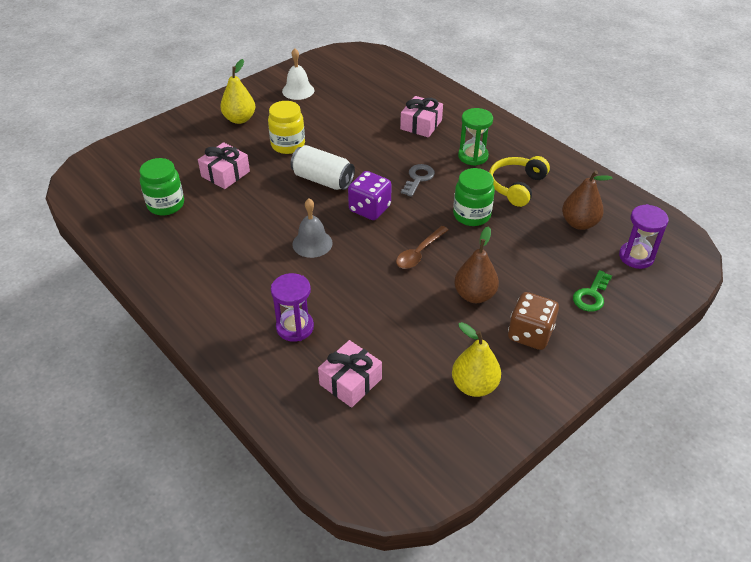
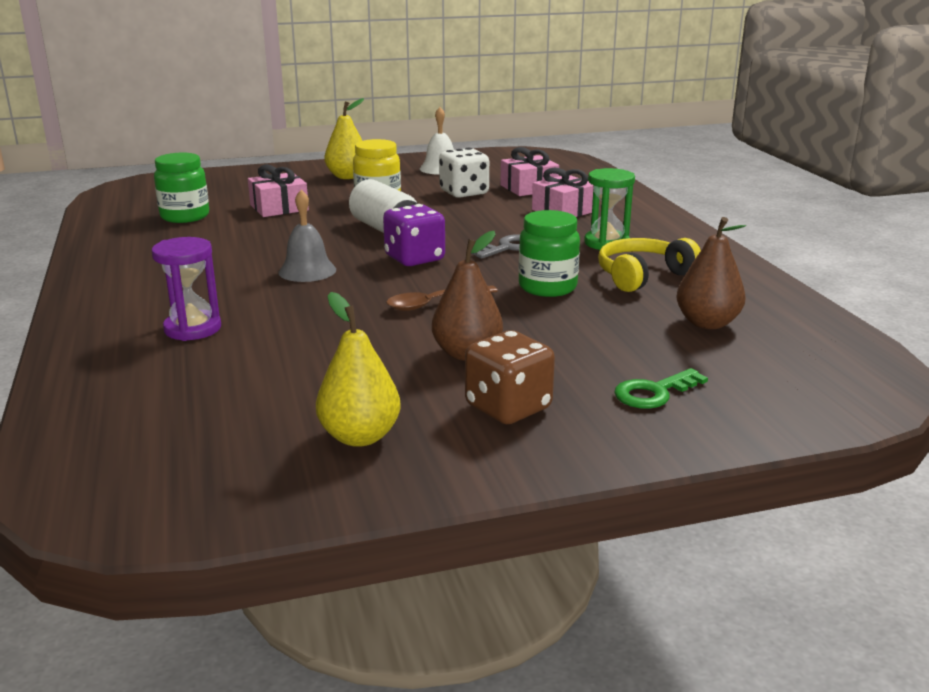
camera: 25 degrees right, 20 degrees down
(340, 119) = (464, 193): none -> white dice
(350, 381) = (195, 389): pink gift -> pink gift (529, 188)
(636, 257) = (773, 372): purple hourglass -> none

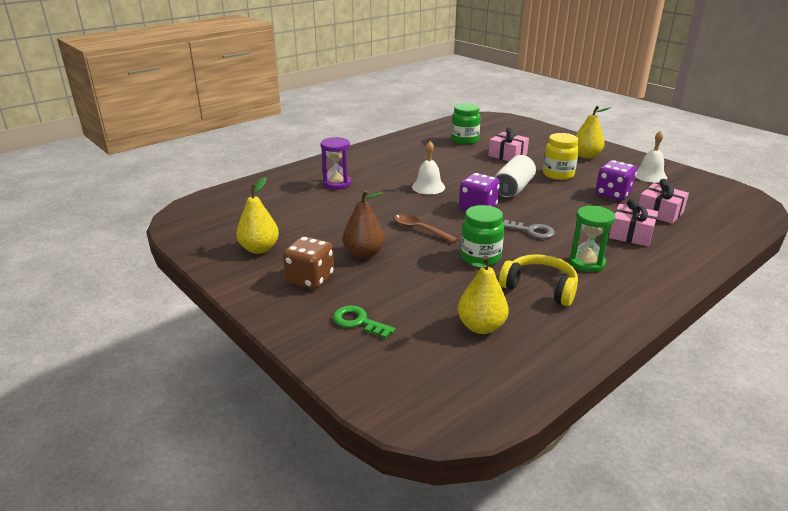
camera: 65 degrees right, 5 degrees up
(307, 271) = (428, 187): grey bell -> white bell
(464, 193) = (613, 194): white dice -> purple dice
(707, 323) = (481, 327): brown pear -> yellow pear

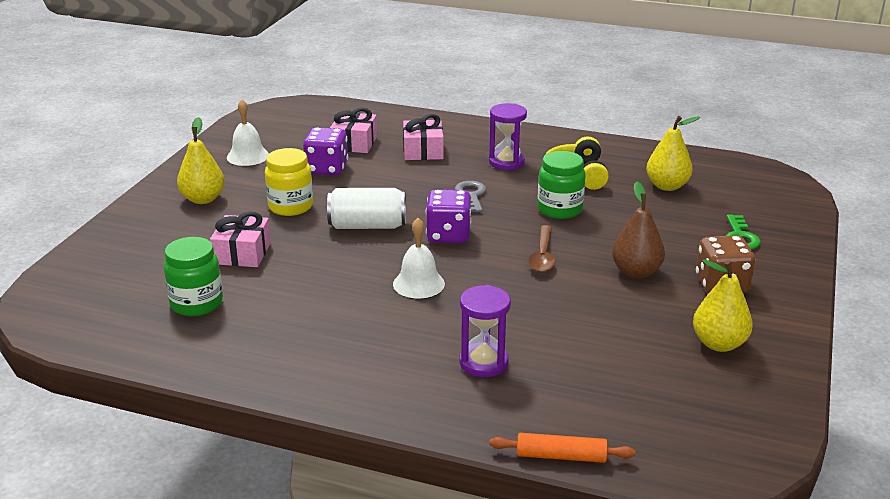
camera: 120 degrees left, 0 degrees up
(252, 181) = (561, 456): none -> orange rolling pin
(586, 263) = (506, 162): green hourglass -> purple hourglass

